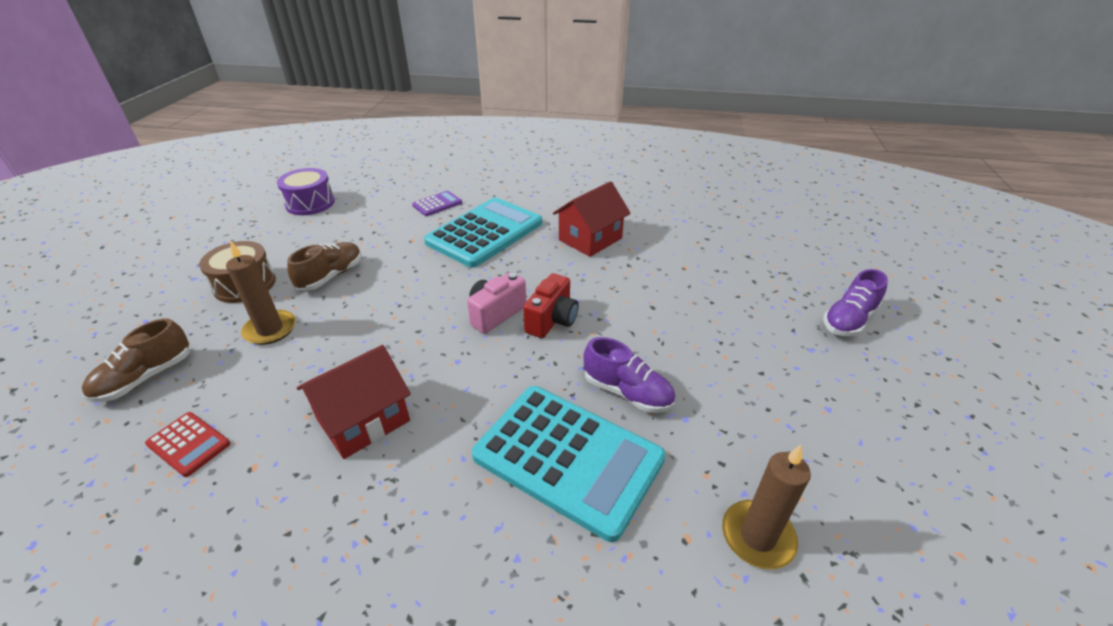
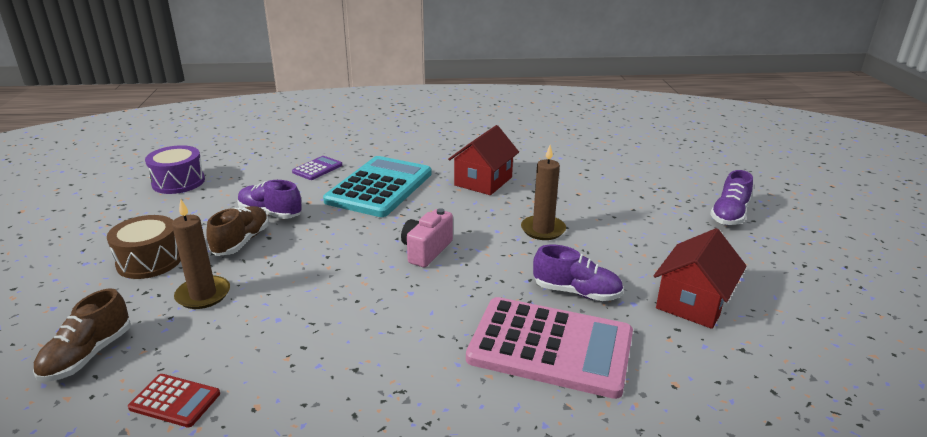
camera: 15 degrees left, 10 degrees down
(363, 420) = (346, 351): red house -> red house (693, 302)
(371, 248) = (270, 213): none -> purple shoe
(552, 320) = (482, 248): red camera -> none
(568, 457) = (550, 347): turquoise calculator -> pink calculator
(757, 536) = (728, 372): brown candle -> brown candle (543, 230)

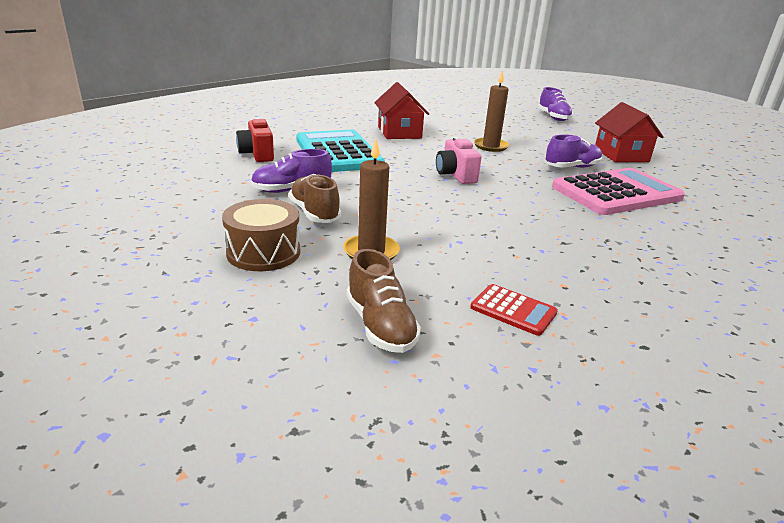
camera: 45 degrees left, 0 degrees up
(175, 401) = (513, 310): red calculator -> red calculator turned 60 degrees clockwise
(178, 182) = (136, 196): purple drum -> none
(317, 169) = (257, 154): purple calculator -> red camera

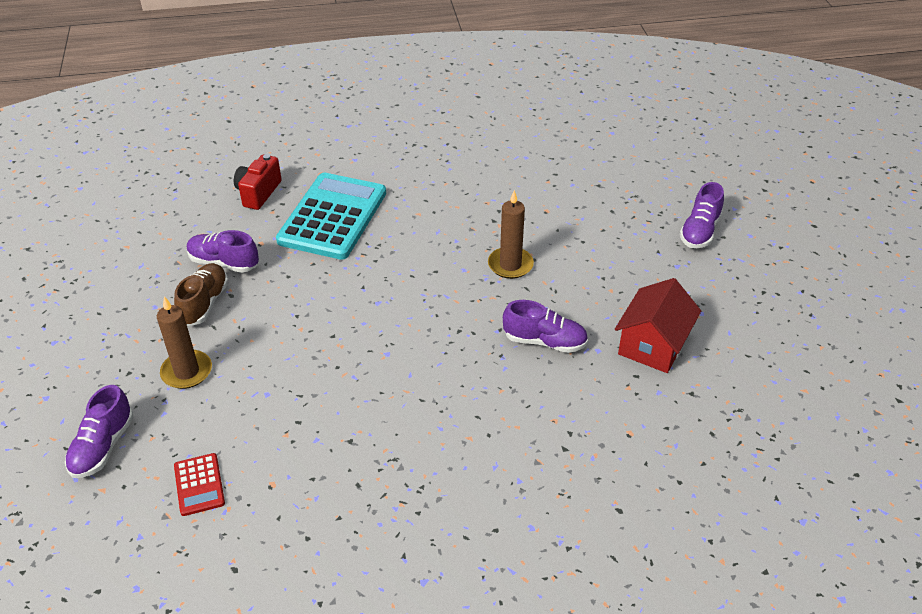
camera: 40 degrees right, 15 degrees up
(263, 252) = (118, 335): brown drum -> none
(380, 325) = (103, 446): brown shoe -> purple shoe
(399, 132) = (444, 200): red house -> none
(455, 175) = (395, 301): pink camera -> none
(616, 193) = (522, 404): pink calculator -> none

